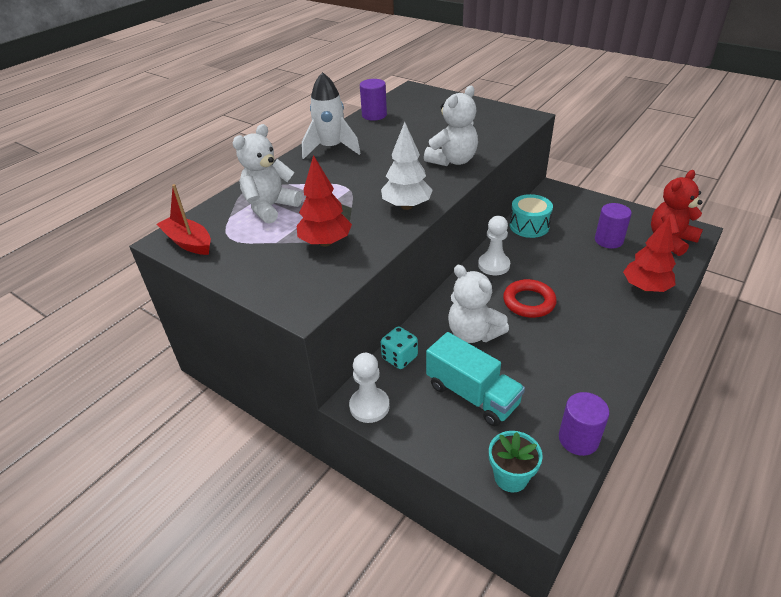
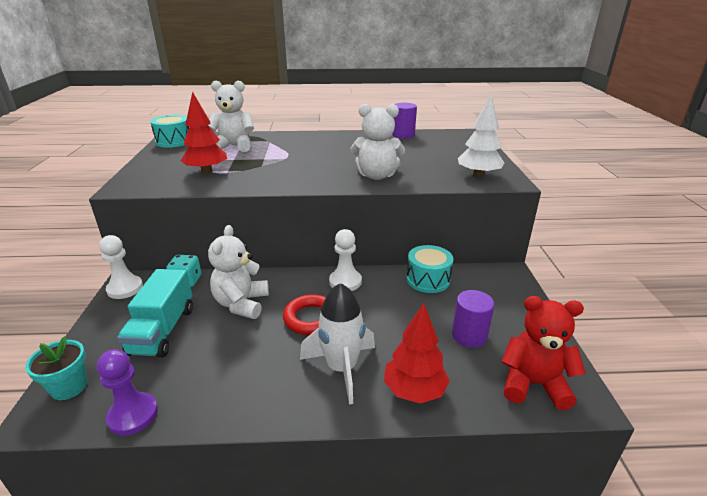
camera: 50 degrees right, 10 degrees down
(188, 242) = (173, 141): red boat -> turquoise drum
(331, 148) = (333, 138): white rocket -> white rocket (341, 368)
(406, 206) = (283, 180): white tree -> white tree (478, 175)
(578, 439) = (133, 415): purple cylinder -> purple pawn

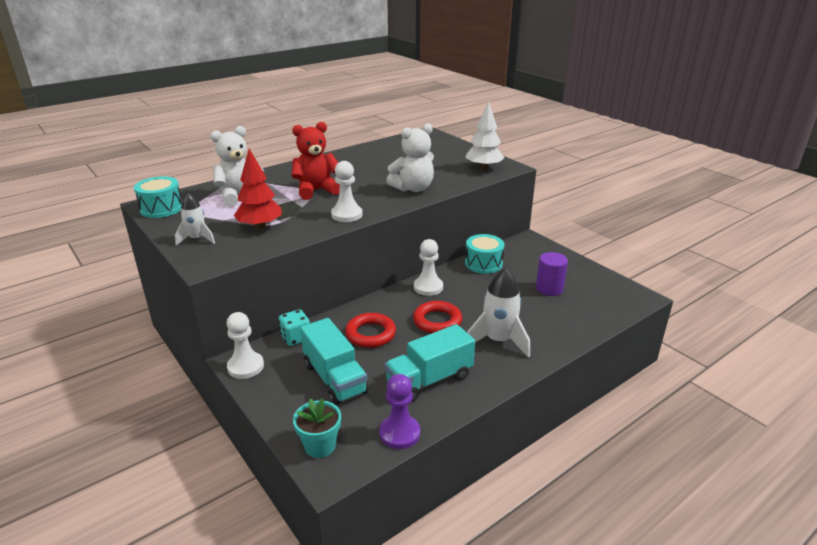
camera: 35 degrees left, 0 degrees up
(153, 168) = (197, 239): none -> white rocket
(227, 374) = (429, 380): none -> turquoise truck
(241, 304) = (370, 334): white teddy bear -> red ring
(283, 181) = (347, 215): none -> white pawn
(403, 135) = (378, 147): purple cylinder -> none
(414, 390) = (555, 332): red tree -> none
(533, 384) = (610, 300): red teddy bear -> red teddy bear (316, 190)

